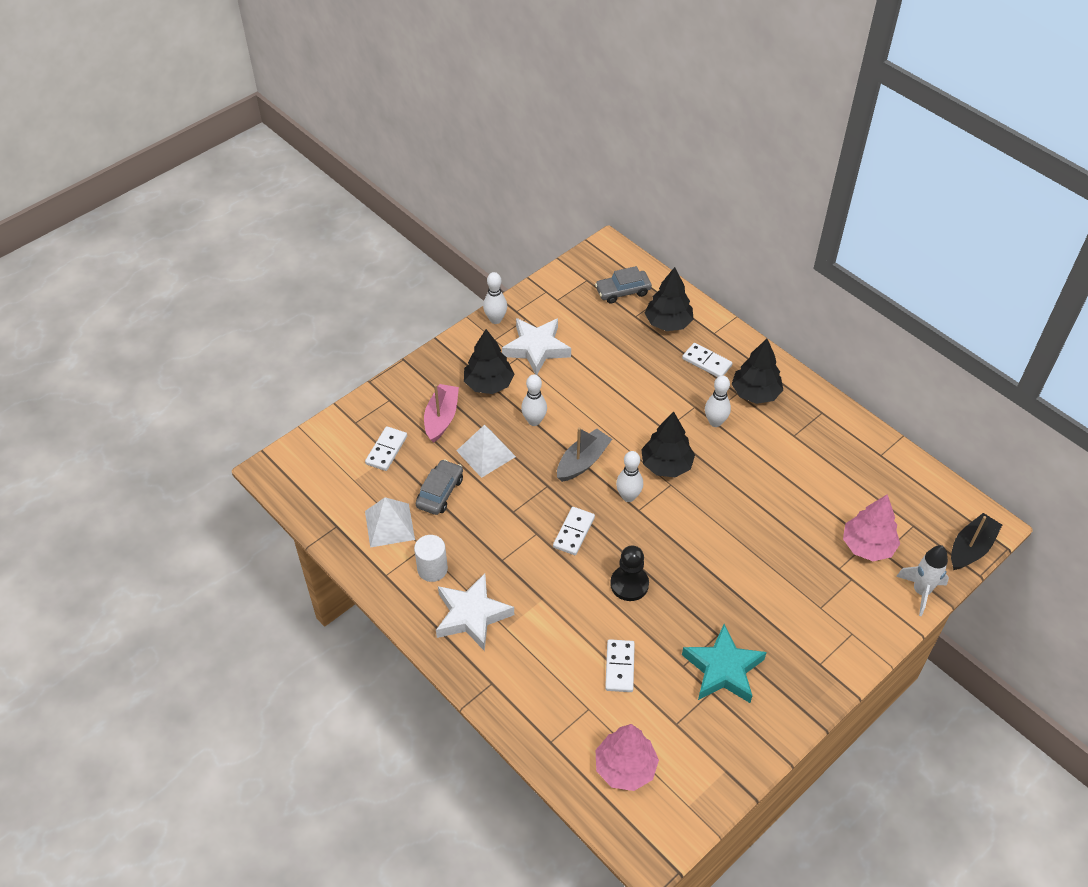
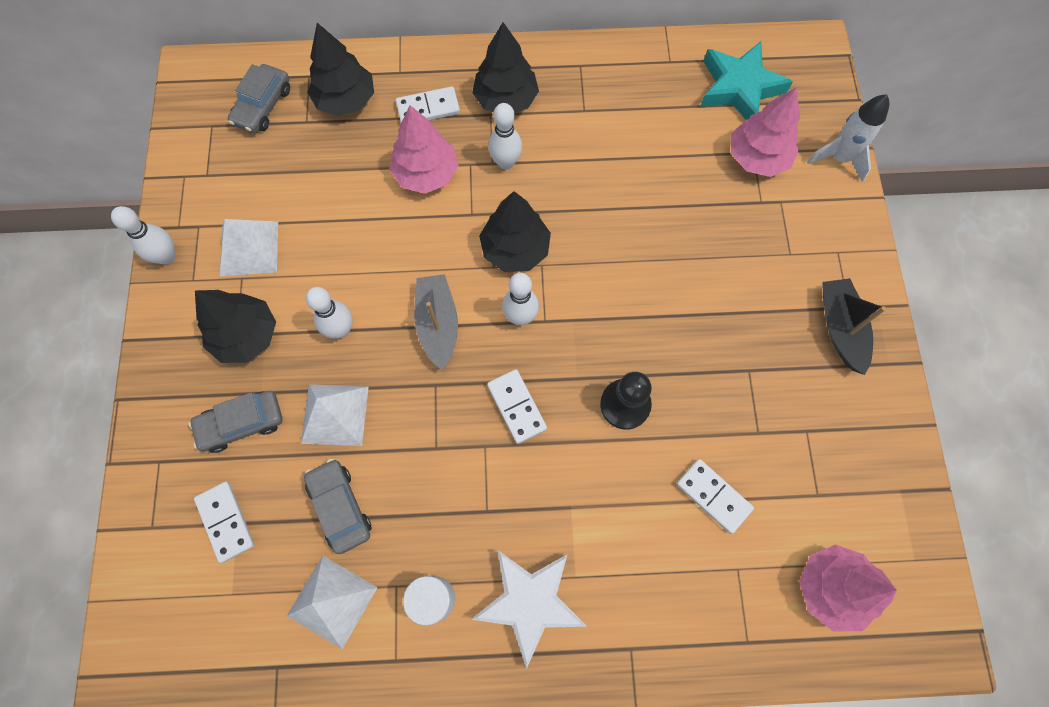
camera: 50 degrees left, 20 degrees up
(441, 418) = (242, 424): pink boat -> grey car
(536, 348) = (249, 248): white star -> white pyramid
(665, 391) = (426, 173): none -> pink tree
(723, 669) = (790, 398): turquoise star -> turquoise star (739, 88)
(971, 548) = (826, 81): black boat -> black boat (840, 328)

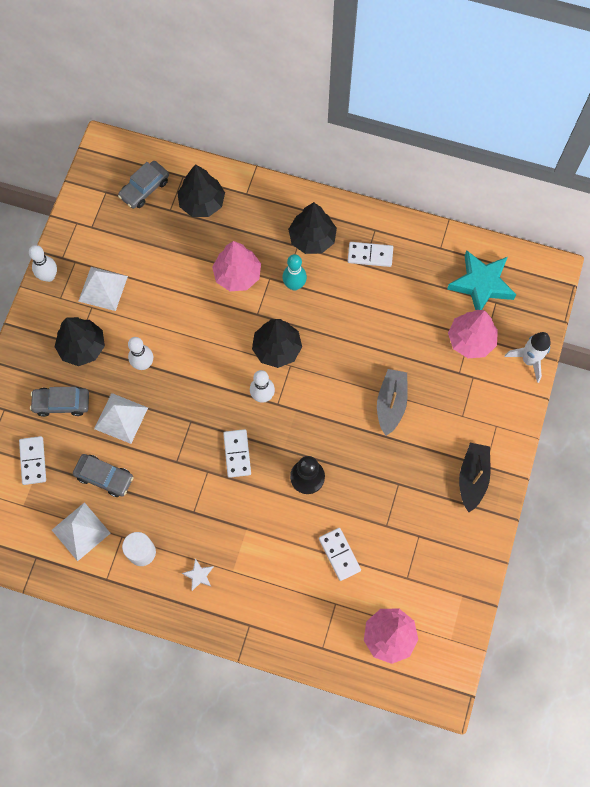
camera: 20 degrees right, 0 degrees up
(340, 507) = (104, 477): grey car -> grey car turned 120 degrees clockwise
(428, 108) = (256, 227): white domino -> white domino (370, 255)
(438, 324) = (207, 382): grey boat -> grey boat (391, 404)
(506, 162) = (294, 285): white bowling pin -> turquoise bowling pin
(529, 602) = (199, 575): white star -> white star, size x0.44

